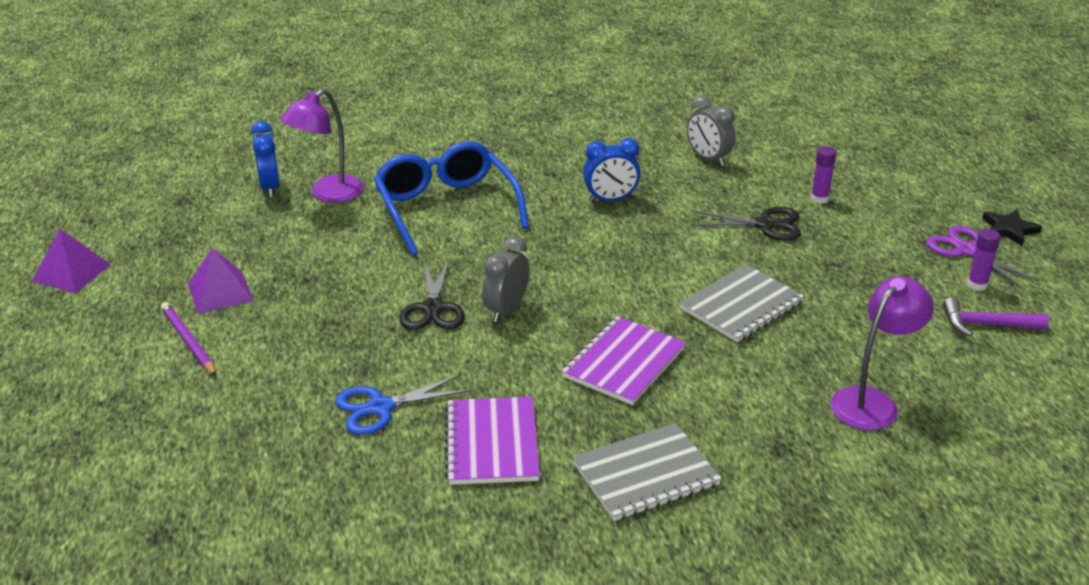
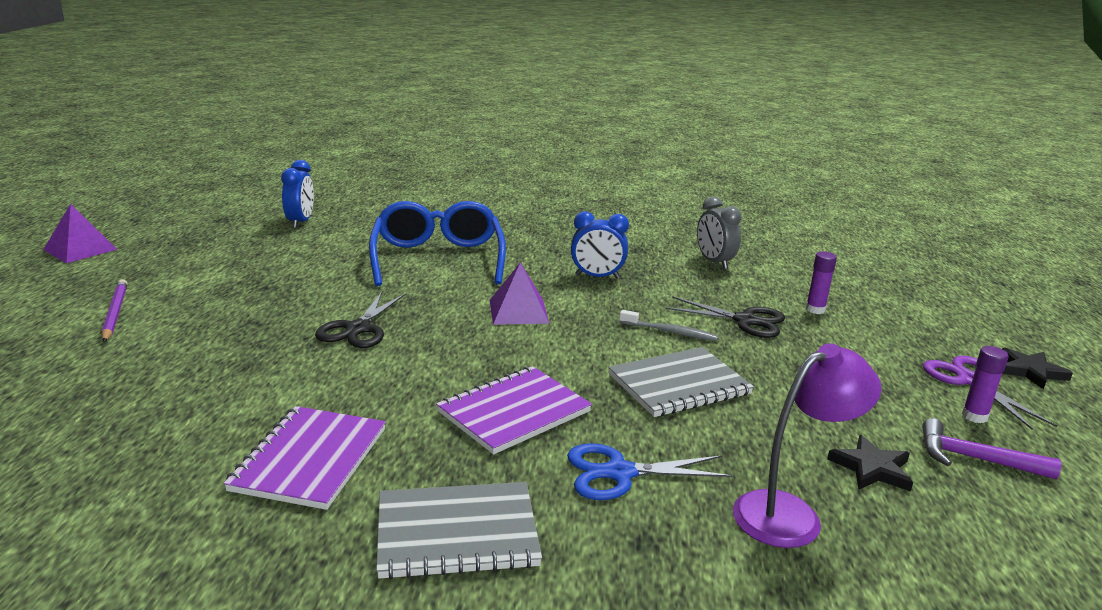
camera: 15 degrees right, 10 degrees down
(220, 292) = (182, 283): purple pyramid -> purple pyramid (518, 311)
(328, 194) = (344, 233): purple lamp -> none
(380, 407) = (229, 401): blue scissors -> blue scissors (619, 473)
(506, 310) = (428, 343): grey clock -> none
(707, 251) = (669, 332): none -> grey toothbrush
(916, 350) = (872, 468): none -> black star

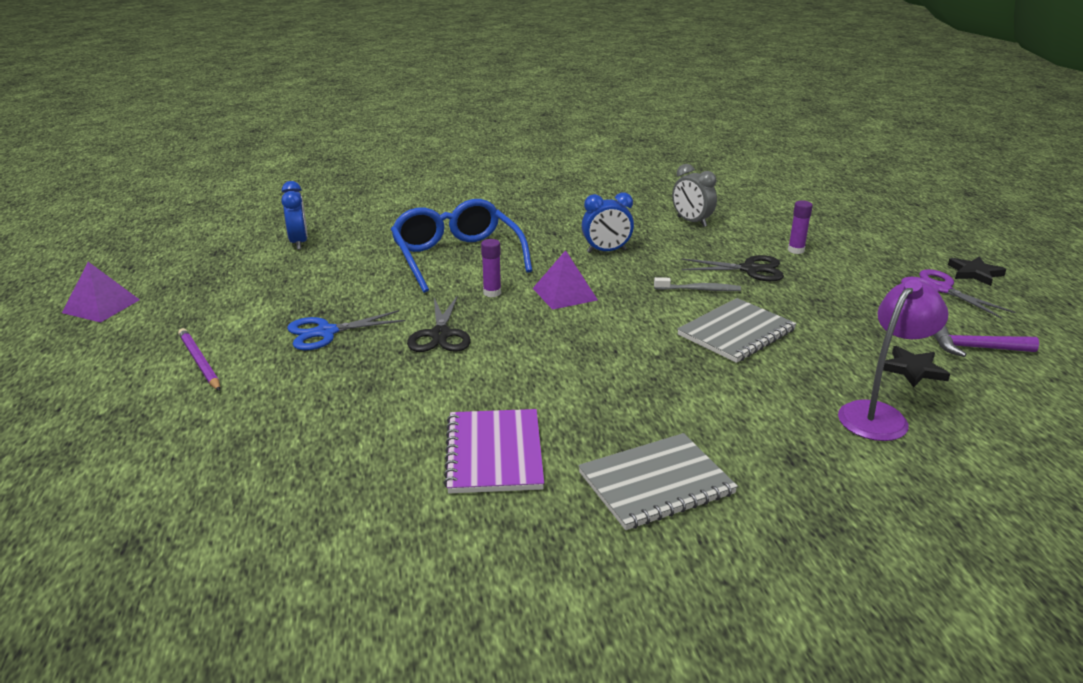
camera: 15 degrees left, 5 degrees up
(514, 412) = (626, 380): purple notebook -> none
(619, 473) = (741, 412): blue scissors -> blue scissors (326, 332)
(974, 416) = (957, 316): purple glue stick -> purple glue stick (492, 293)

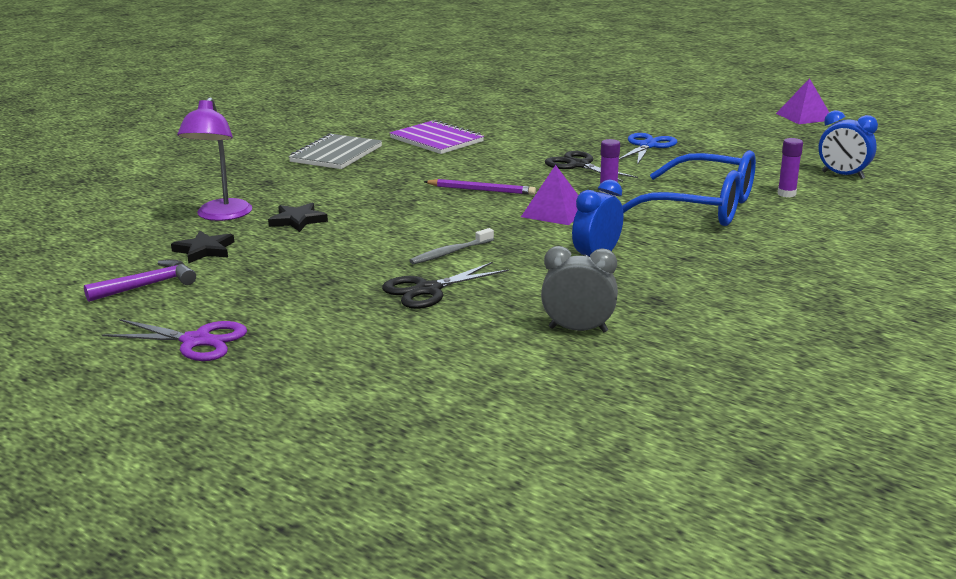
camera: 140 degrees right, 5 degrees down
(199, 362) = (669, 119): purple pencil -> purple pencil (481, 190)
(736, 333) = (374, 231): grey notebook -> none
(796, 250) = (403, 334): purple glue stick -> purple glue stick (786, 194)
(974, 273) = (152, 383): black star -> black star (298, 220)

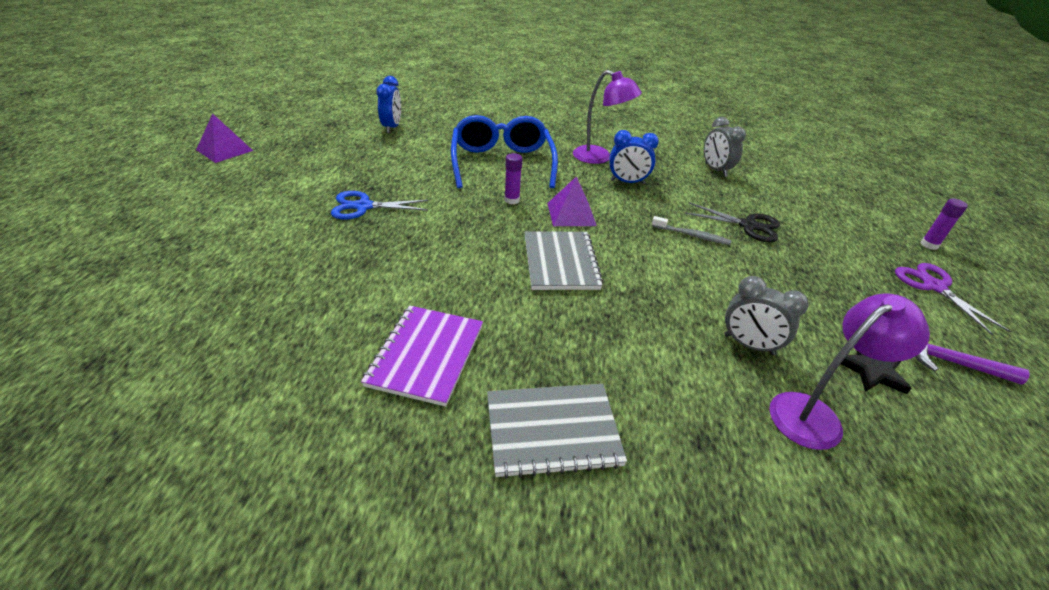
camera: 125 degrees left, 15 degrees up
(298, 220) = (749, 345): black star -> grey clock
(481, 190) = (561, 262): purple pencil -> grey notebook
(579, 165) = (449, 229): black scissors -> none
(680, 262) = (599, 158): none -> purple lamp
(786, 194) = (448, 140): purple glue stick -> purple glue stick (929, 245)

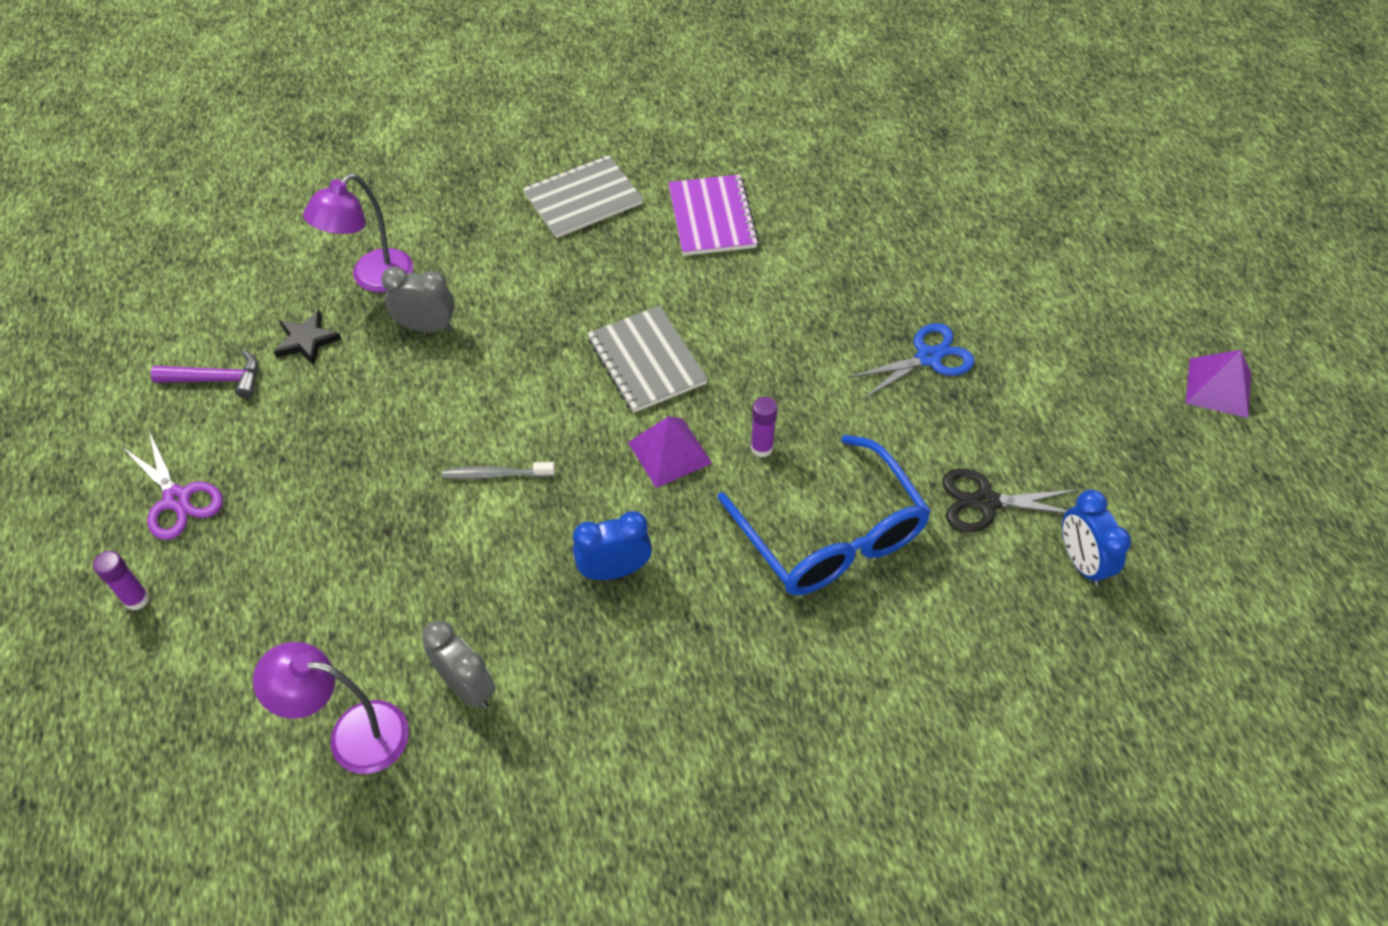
camera: 160 degrees right, 15 degrees up
(599, 158) = (684, 630): purple lamp -> purple lamp (353, 734)
(748, 226) = (414, 532): black scissors -> black scissors (985, 502)

